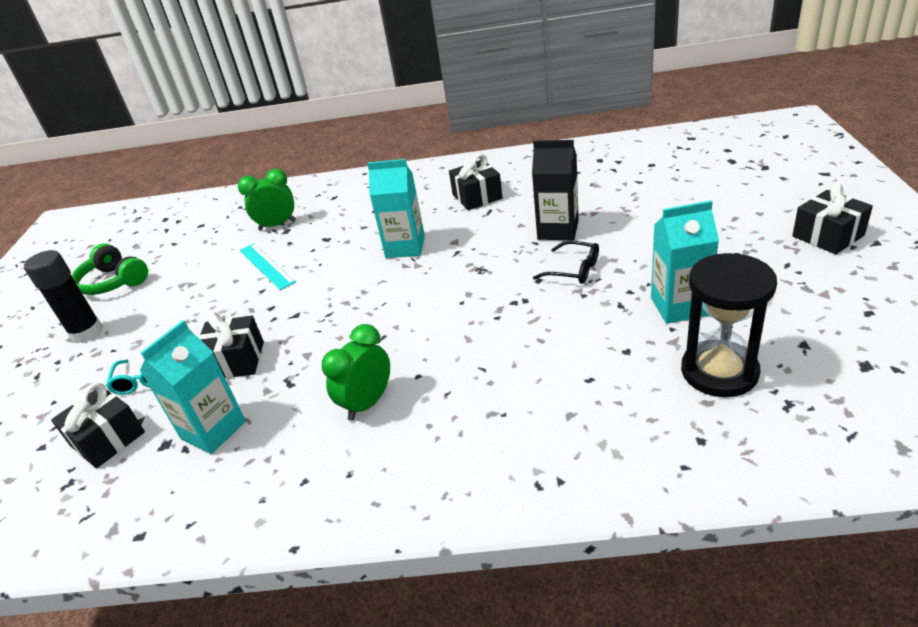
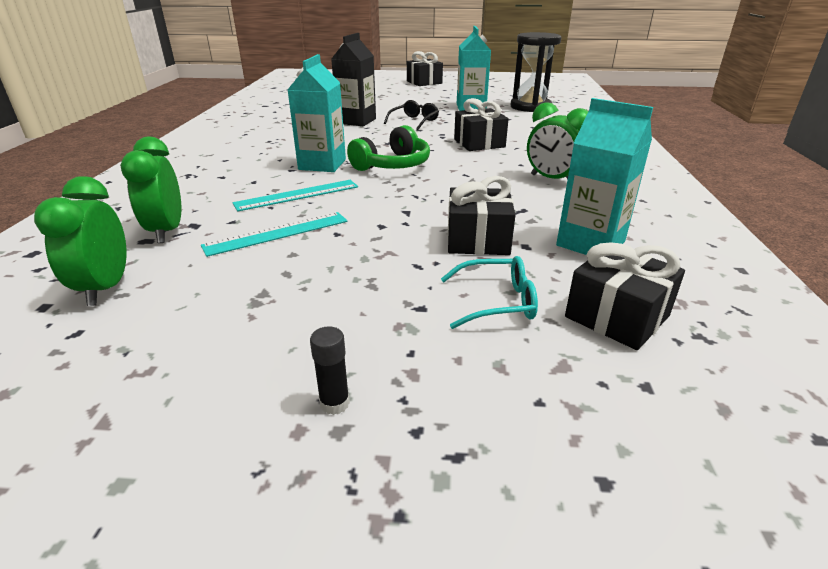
camera: 90 degrees left, 5 degrees down
(87, 333) = (334, 403): black glue stick -> black glue stick, size x0.45
(114, 282) = (146, 402): green headphones -> green headphones (393, 165)
(212, 234) = (106, 288): none -> green clock
(333, 254) = (297, 195): none -> turquoise ruler
(477, 197) = (264, 138): black gift -> black gift (479, 143)

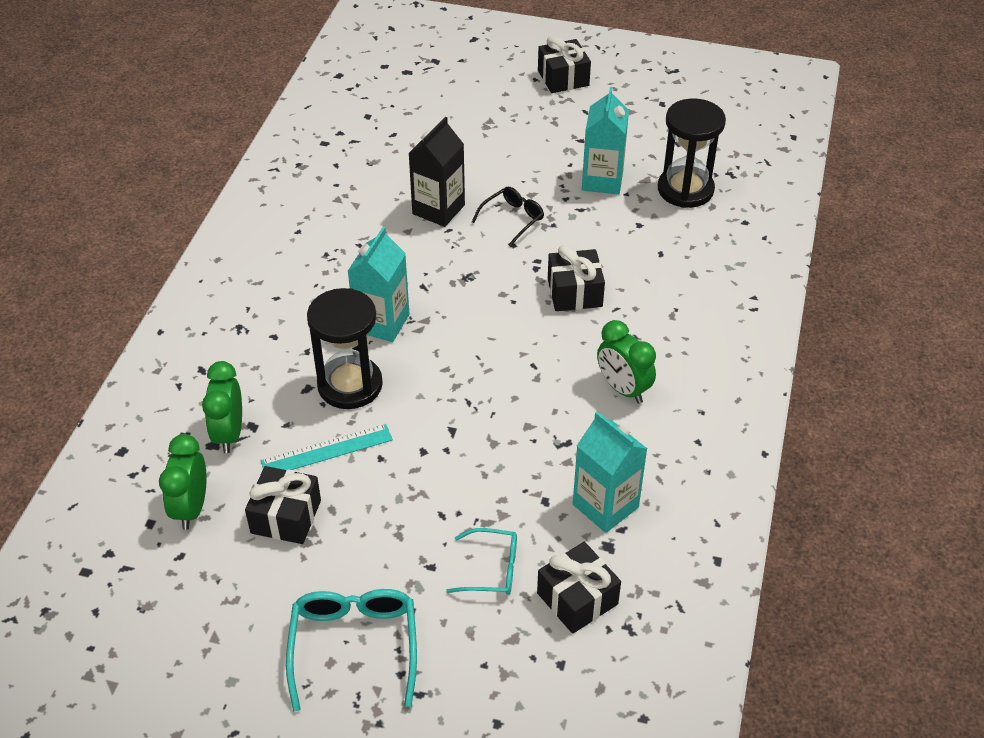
camera: 10 degrees right, 15 degrees up
(297, 195) = (350, 385): turquoise ruler -> black hourglass
(334, 403) = (354, 646): black glue stick -> turquoise glasses
(393, 165) = (459, 334): green headphones -> none
(477, 240) = (505, 486): black gift -> black gift (286, 516)

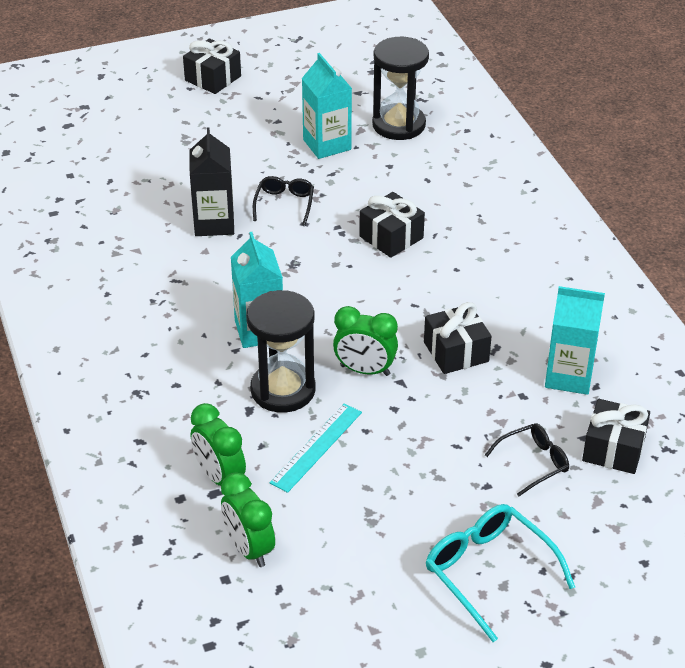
camera: 35 degrees left, 5 degrees down
(286, 516) = (335, 512): black gift -> black gift (456, 352)
(492, 569) = (533, 462): turquoise glasses -> black glasses
(623, 389) = (498, 289): green clock -> green clock (365, 370)

